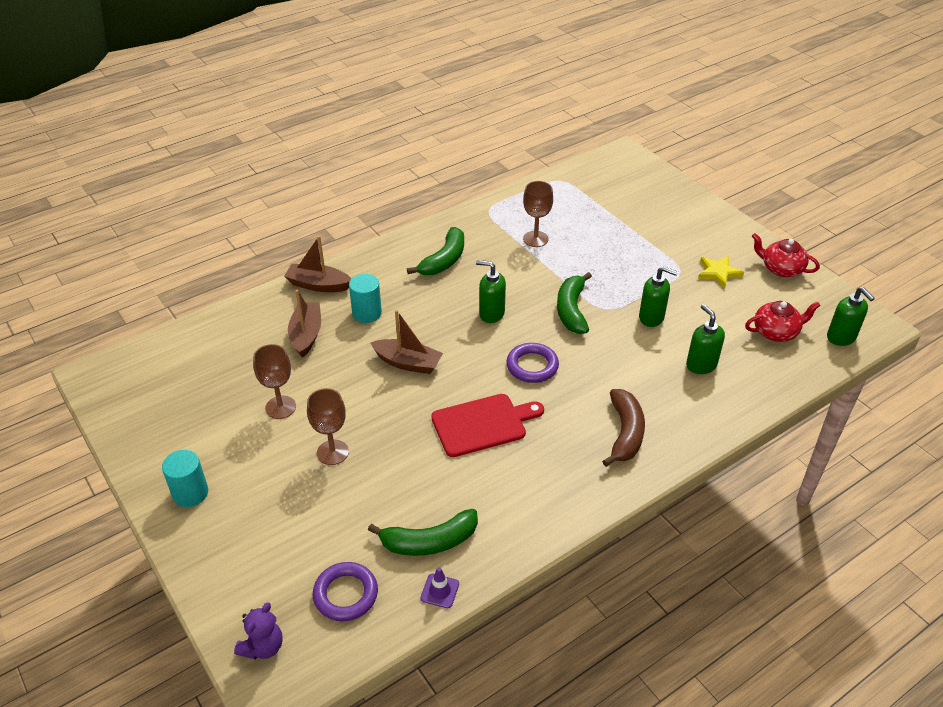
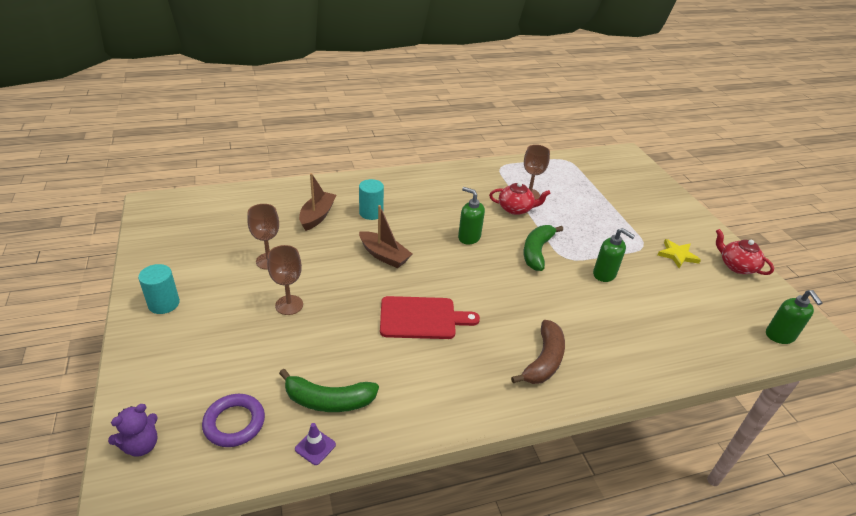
camera: 15 degrees right, 5 degrees down
(318, 285) = (345, 185): brown boat -> none
(444, 260) = (449, 192): green banana -> none
(532, 366) = (485, 284): purple ring -> none
(701, 365) = (636, 323): green soap dispenser -> none
(776, 332) = (716, 315): red teapot -> red teapot (515, 209)

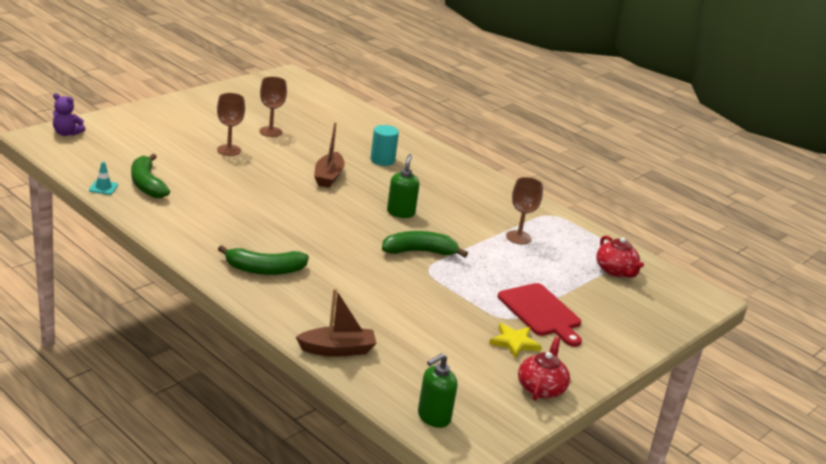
camera: 60 degrees right, 10 degrees down
(164, 304) = (188, 108): turquoise cylinder -> none
(234, 423) = (103, 157): purple ring -> none
(315, 447) = (103, 188): purple traffic cone -> turquoise traffic cone
(317, 216) = (349, 138): brown boat -> brown boat (337, 350)
(421, 318) = (265, 206): red cutting board -> red cutting board (541, 312)
(515, 209) = (480, 232): red teapot -> red teapot (615, 271)
(543, 360) = (264, 269): brown banana -> green banana
(604, 274) = (424, 295): green soap dispenser -> none

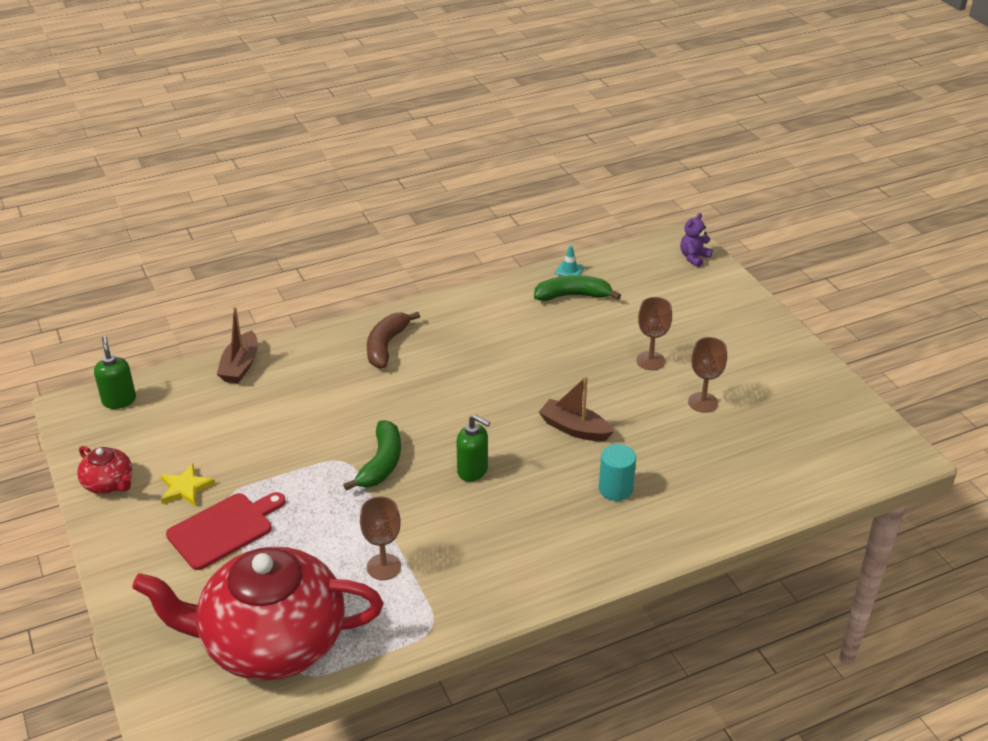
camera: 115 degrees right, 10 degrees up
(264, 269) = (386, 346): green banana -> brown banana
(541, 312) = (224, 529): red cutting board -> red cutting board turned 150 degrees clockwise
(615, 271) = (271, 642): red teapot -> red teapot, size x2.40

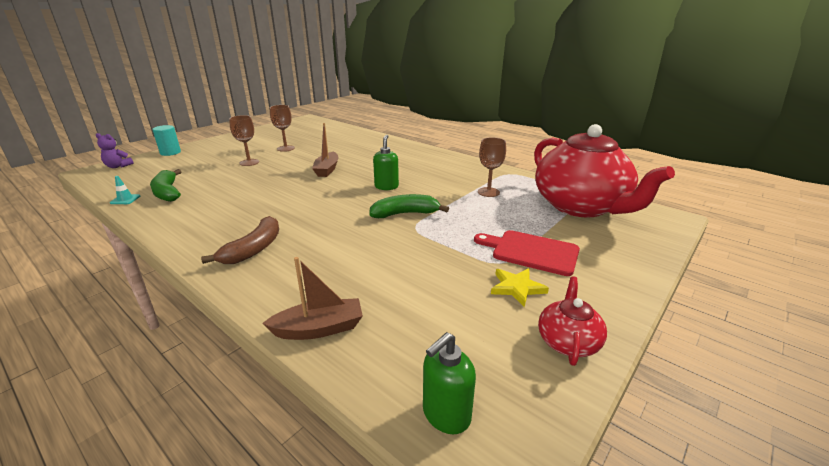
camera: 115 degrees left, 10 degrees down
(386, 346) = (254, 249): brown banana -> brown banana turned 60 degrees counterclockwise
(615, 489) = (370, 155): turquoise cylinder -> turquoise cylinder (170, 152)

